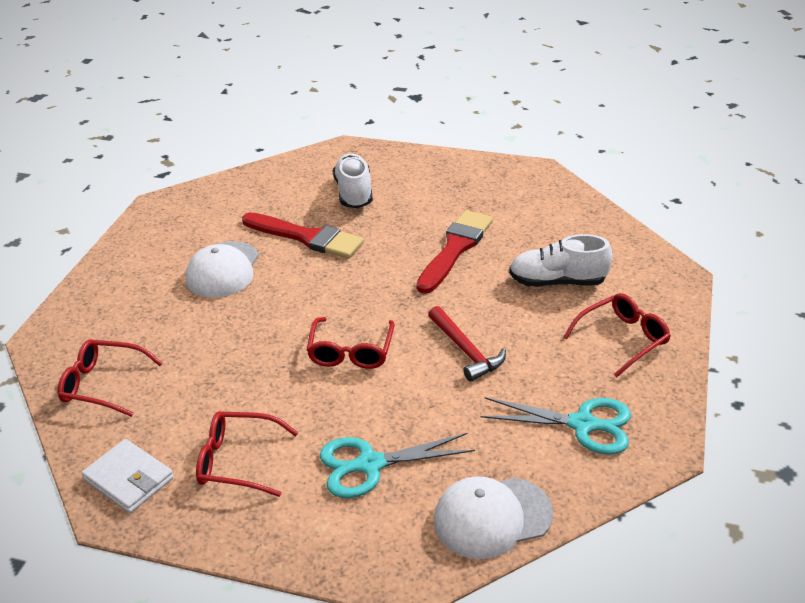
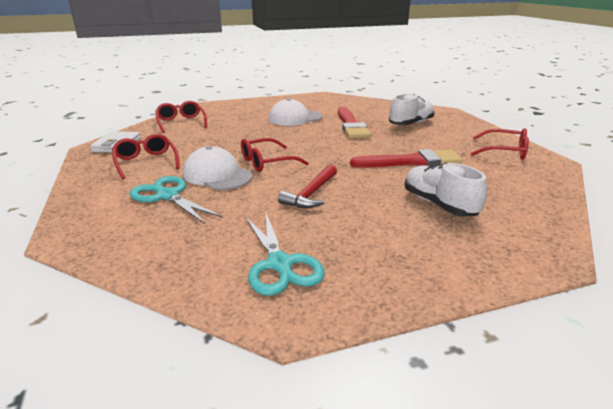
camera: 55 degrees right, 10 degrees down
(492, 517) = (140, 253): white cap -> white cap (217, 175)
(622, 339) = (413, 253): red glasses -> red glasses (504, 151)

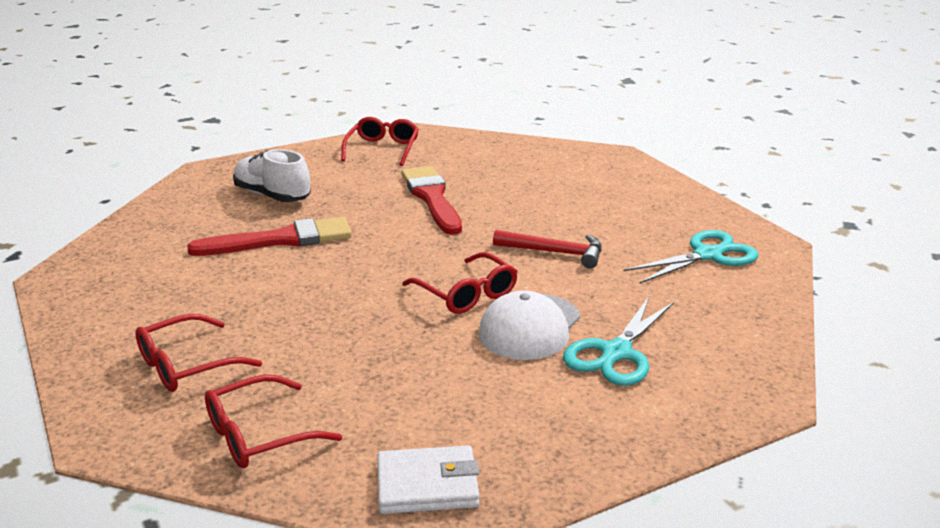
camera: 100 degrees left, 0 degrees up
(146, 162) = (507, 411): red glasses -> red glasses (187, 365)
(295, 118) = (234, 294): white cap -> none
(439, 204) = (545, 188): white shoe -> none

